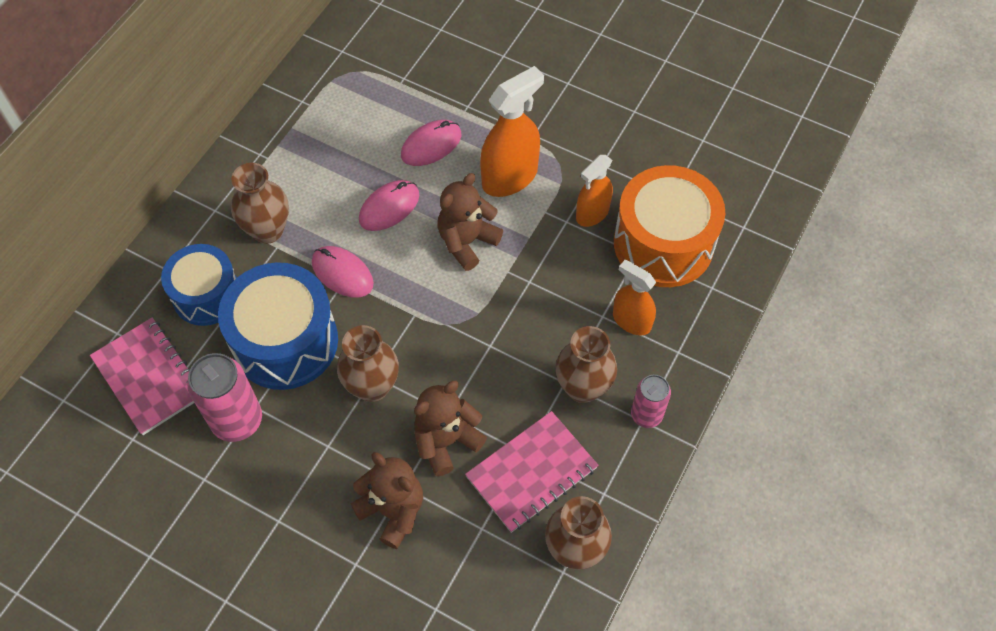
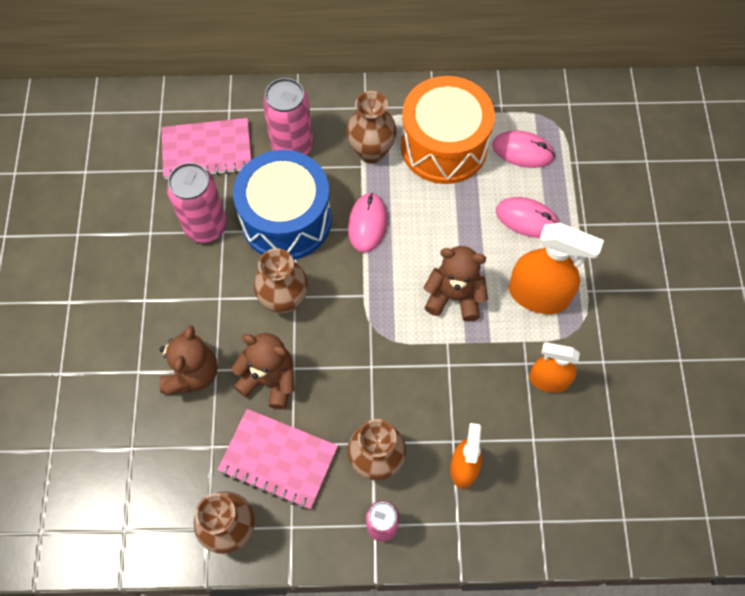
camera: 60 degrees right, 5 degrees up
(149, 377) = (207, 151): pink notebook -> pink notebook turned 60 degrees clockwise
(207, 295) = (292, 146): blue drum -> pink can
(389, 207) = (447, 222): pink mouse -> pink mouse (522, 151)
(663, 243) = (558, 456): orange drum -> orange drum (444, 146)

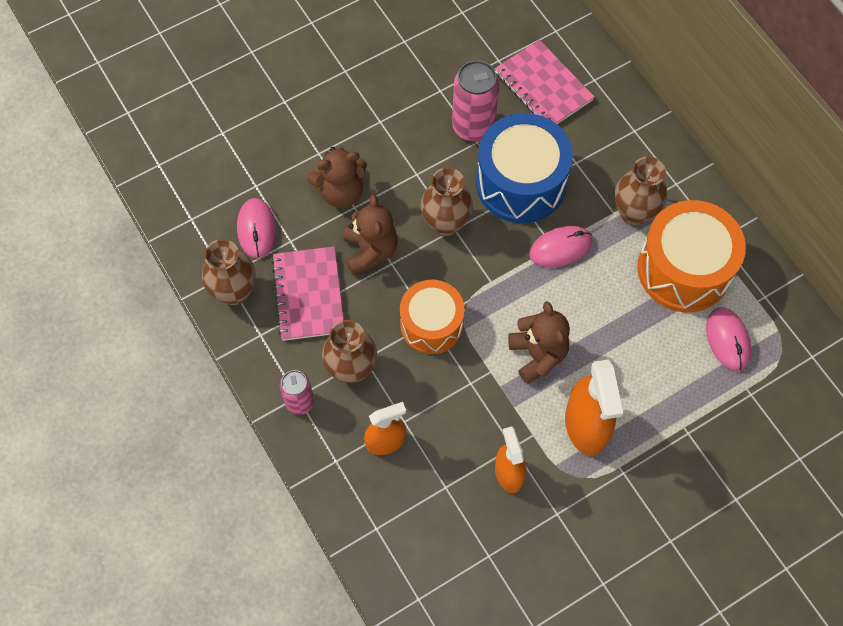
camera: 60 degrees right, 0 degrees up
(292, 146) = (594, 147): pink can -> none
(374, 367) = (431, 324): none -> orange drum
(527, 219) = (657, 378): pink mouse -> pink mouse (256, 229)

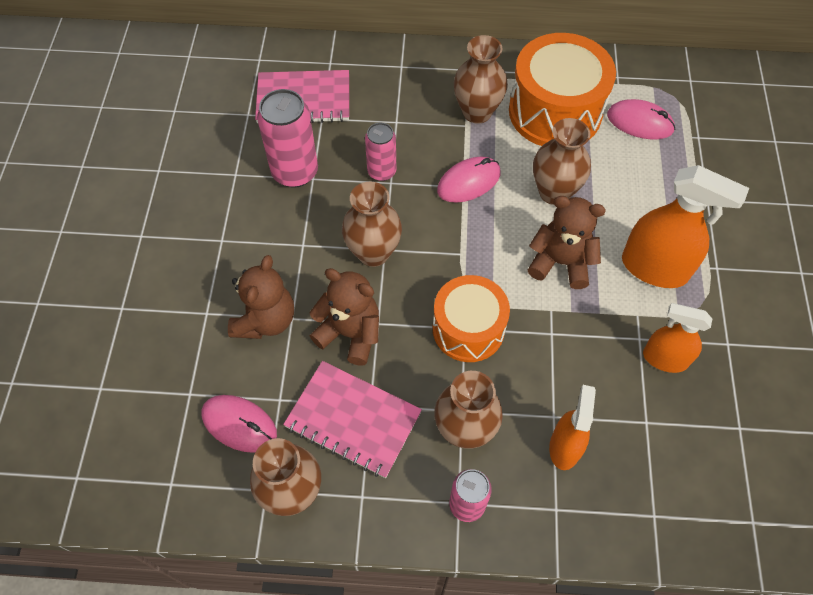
camera: 55 degrees left, 5 degrees down
(521, 183) = (381, 171): blue drum -> pink can
(560, 248) = (468, 182): pink mouse -> pink mouse turned 45 degrees clockwise
(600, 314) = (554, 192): none -> brown vase

